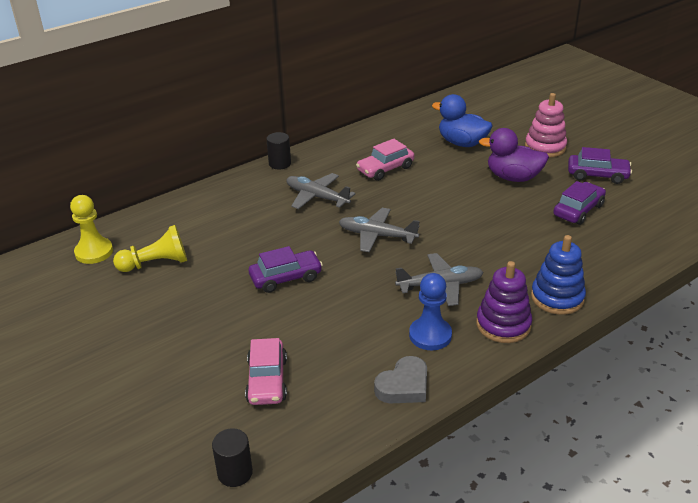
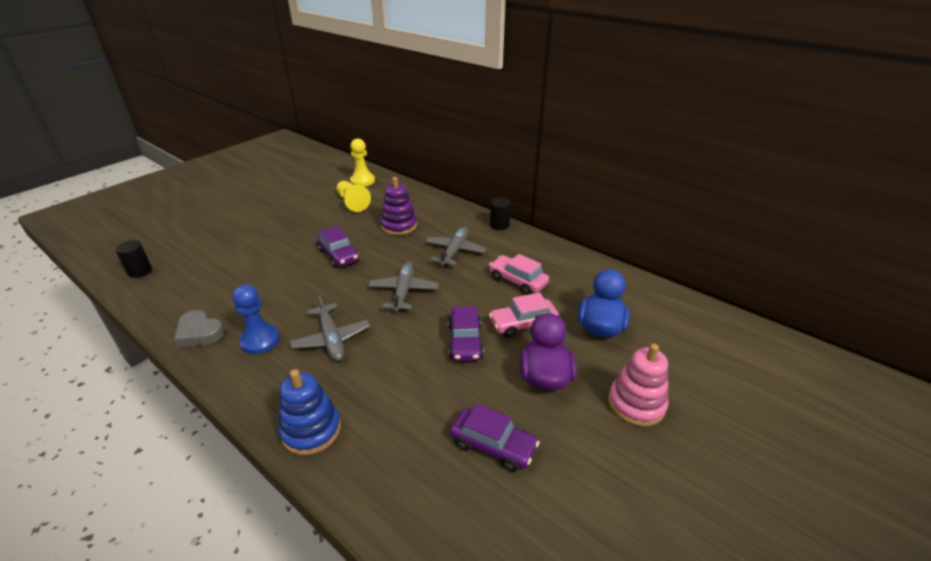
camera: 75 degrees right, 0 degrees up
(267, 380) = (222, 267): pink car -> pink car (523, 324)
(503, 325) = (269, 388): purple stacking toy -> purple stacking toy (399, 226)
(597, 175) = (592, 467): purple car -> purple car (465, 342)

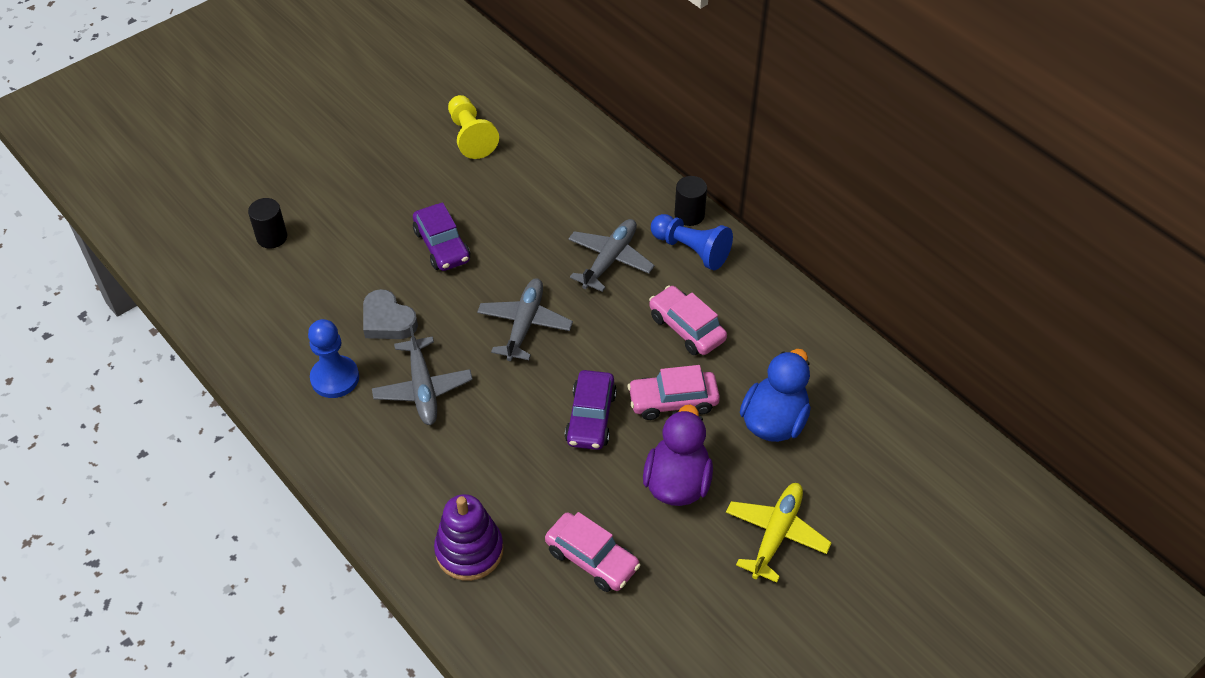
camera: 10 degrees right, 15 degrees up
(139, 271) = (171, 239): black cylinder -> black cylinder (272, 237)
(199, 333) = (260, 355): grey heart -> grey heart (387, 320)
(311, 430) = (393, 509): blue stacking toy -> none
(362, 181) = (492, 85): yellow pawn -> none
(399, 226) = (536, 196): purple stacking toy -> purple stacking toy (469, 550)
(493, 445) = (592, 559): purple car -> pink car
(506, 241) = (691, 250): none -> blue pawn
(636, 404) = (776, 535): pink stacking toy -> yellow plane

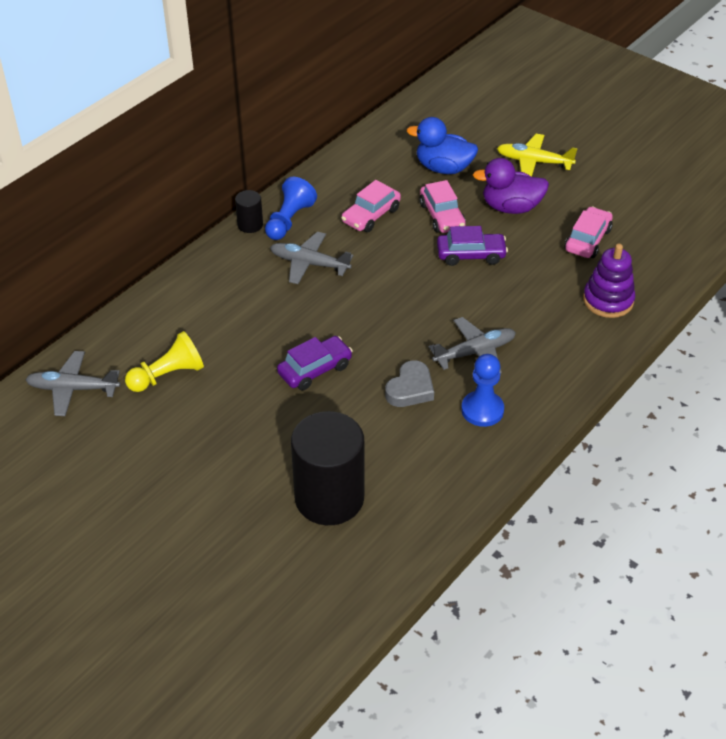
camera: 100 degrees left, 5 degrees down
(272, 237) = (329, 498): black cylinder -> black cylinder, size x2.21
(524, 325) = (391, 303): grey plane -> grey plane (73, 389)

